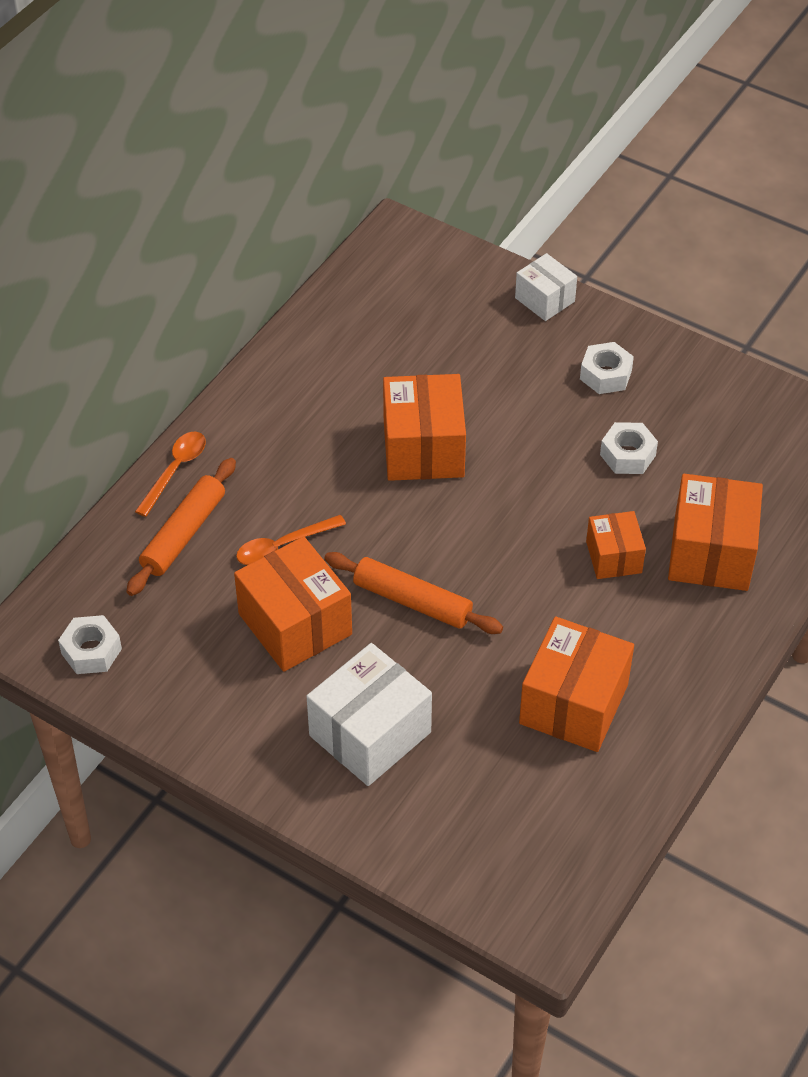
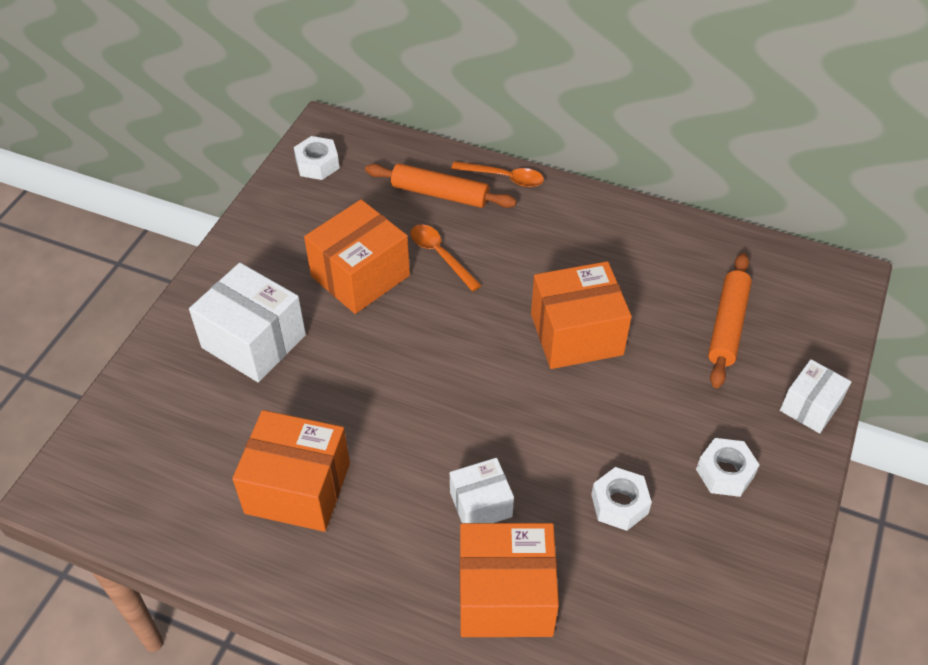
camera: 80 degrees right, 0 degrees up
(412, 601) = (397, 350): orange rolling pin -> orange rolling pin (727, 325)
(613, 557) = (481, 504): orange box -> white box

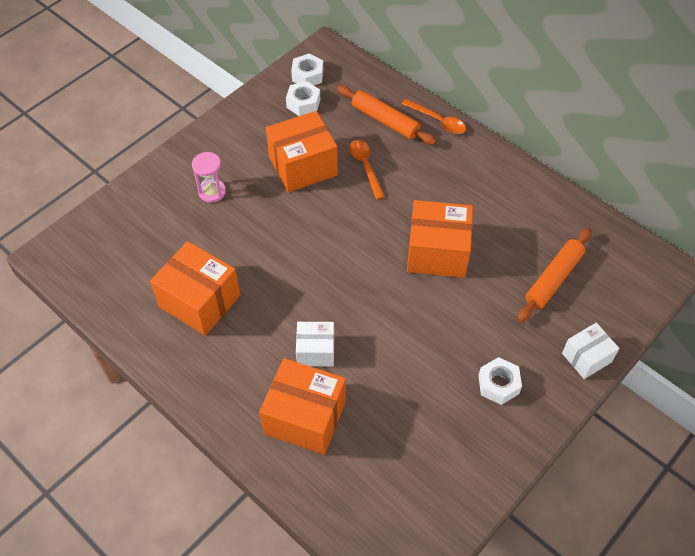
camera: 20 degrees right, 5 degrees up
(253, 341) = (212, 192): white box -> pink hourglass
(619, 504) = (411, 382): white nut -> white nut (303, 103)

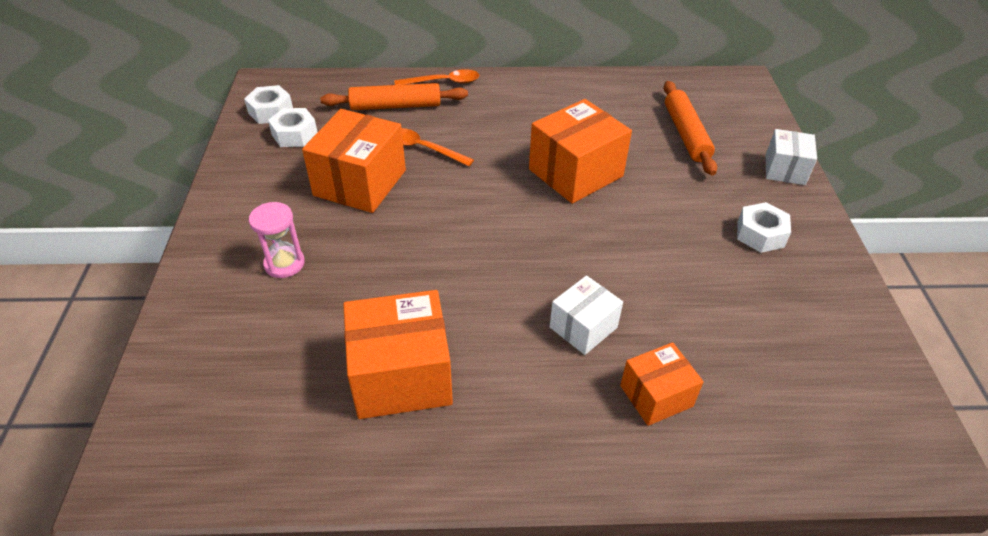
camera: 45 degrees left, 10 degrees down
(305, 417) = (656, 396): orange box -> orange box, size x0.58

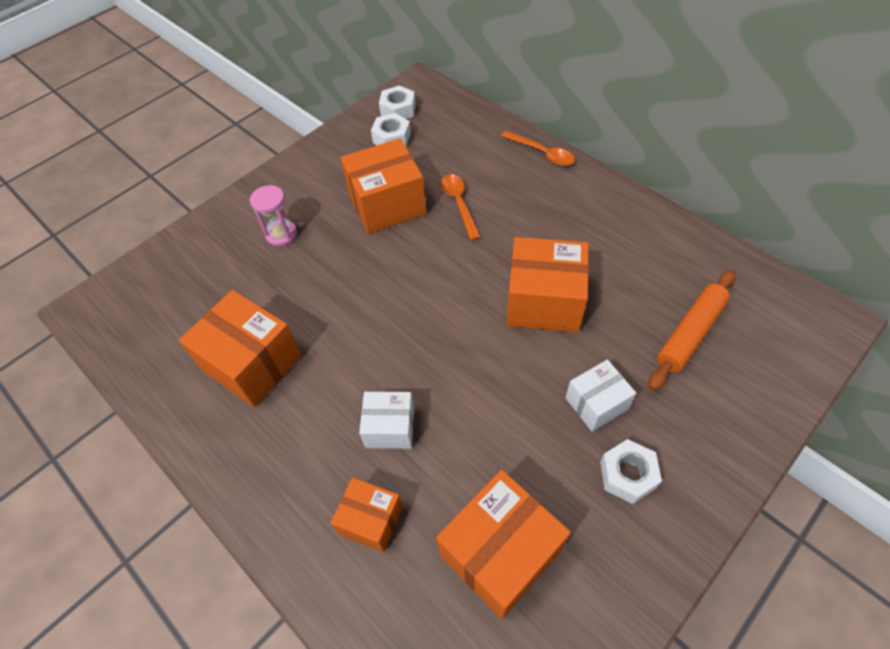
camera: 50 degrees right, 10 degrees up
(396, 106) = (482, 154): orange rolling pin -> none
(758, 338) = (500, 552): none -> orange box
(785, 169) = (742, 437): white box -> white box (596, 403)

